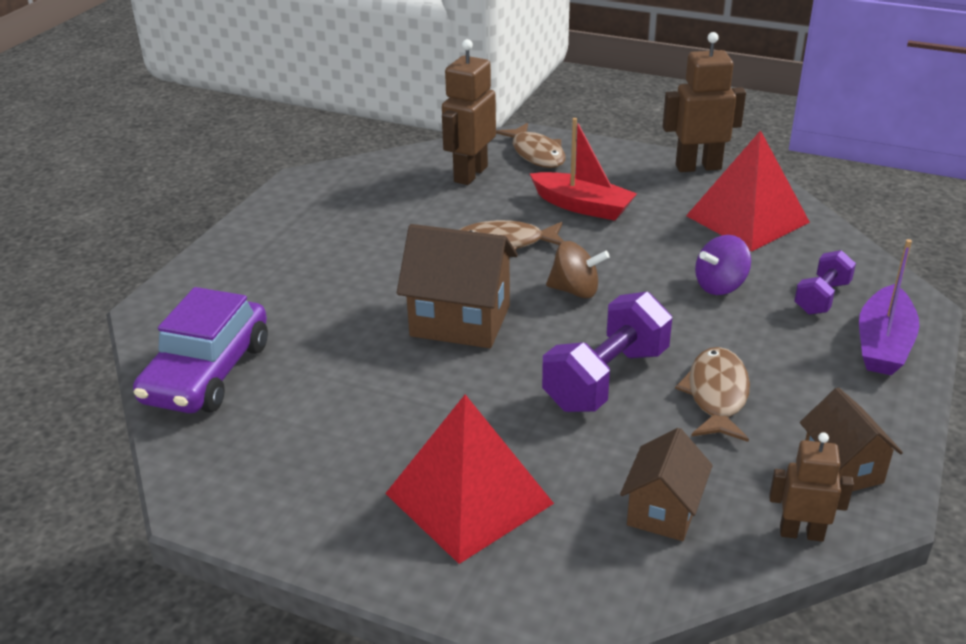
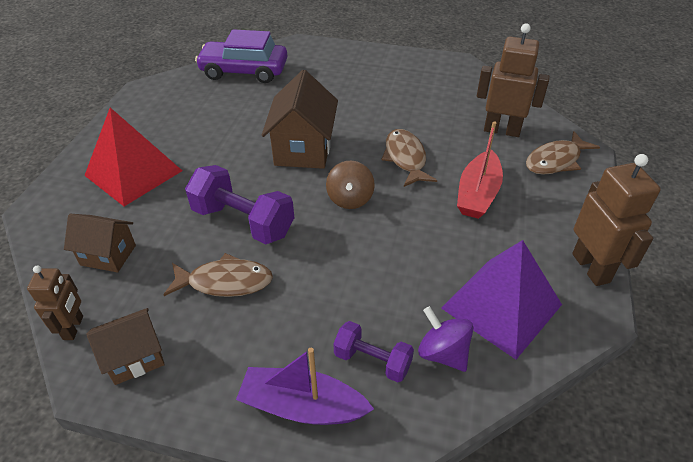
camera: 80 degrees right, 10 degrees up
(720, 286) = (376, 285): purple spinning top -> purple spinning top (443, 353)
(747, 219) = (501, 306): red pyramid -> purple pyramid

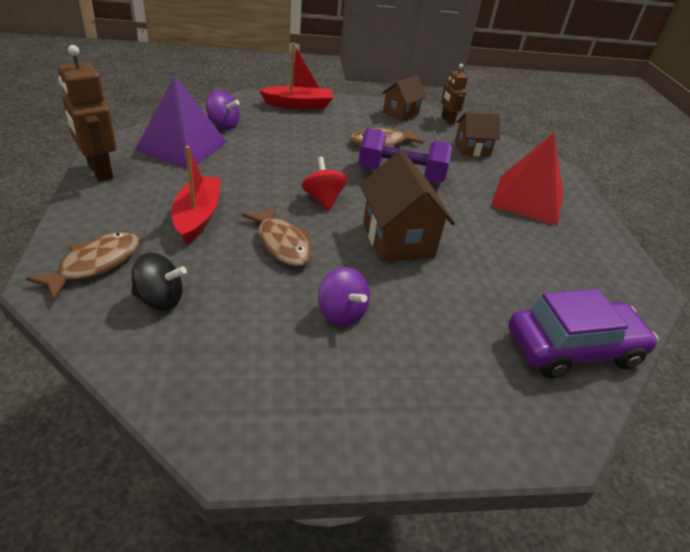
camera: 155 degrees right, 5 degrees down
(302, 406) = (298, 105): purple boat -> red boat
(350, 199) = (323, 199): brown spinning top -> red spinning top
(372, 361) = (266, 120): purple dumbbell -> none
(379, 106) = (341, 313): none -> purple spinning top
(501, 130) = (160, 299): brown robot -> black spinning top

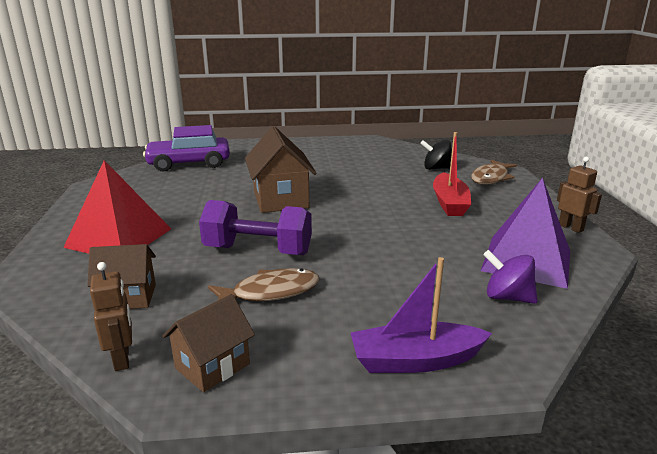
camera: 175 degrees left, 15 degrees down
(99, 171) = (571, 227): brown robot -> brown robot, size x0.61
(282, 244) = (374, 192): brown fish -> none
(298, 105) = (415, 360): red boat -> purple boat
(323, 199) = (347, 222): red spinning top -> none
(341, 313) = (327, 168): purple spinning top -> none

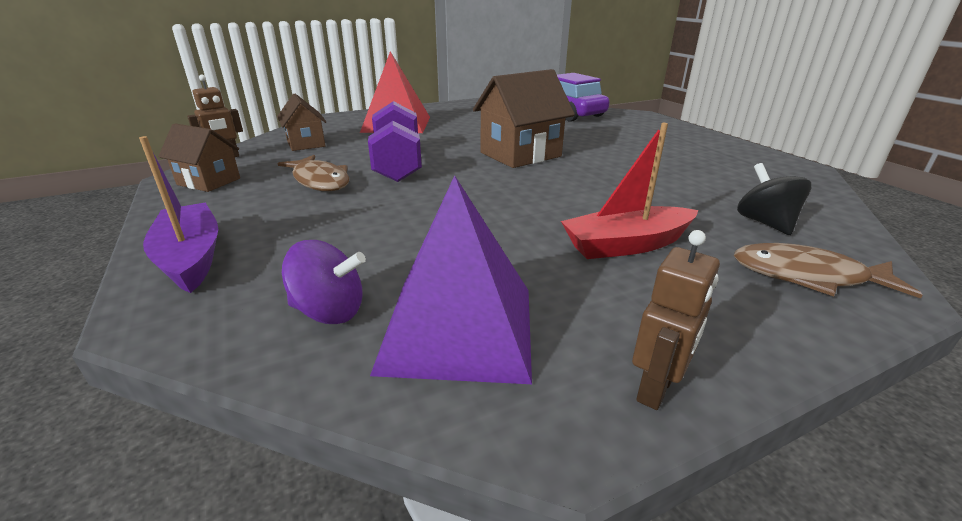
camera: 70 degrees right, 5 degrees up
(507, 297) = (329, 311): purple spinning top -> purple spinning top turned 90 degrees clockwise

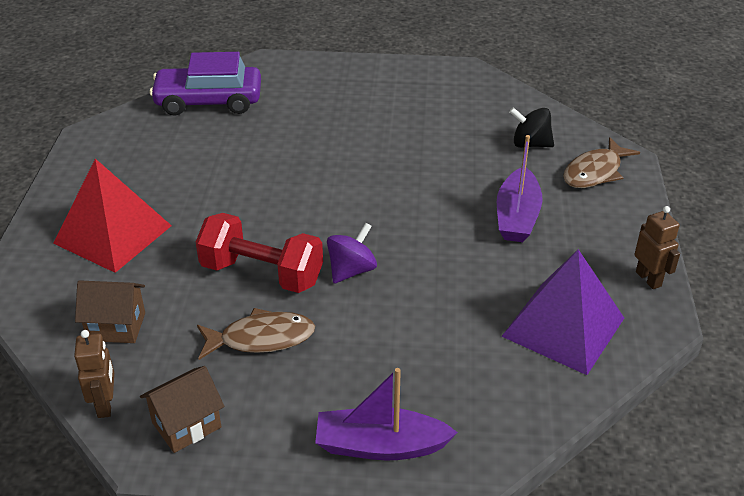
camera: 60 degrees left, 10 degrees up
(329, 311) = (512, 378): purple spinning top -> purple spinning top (351, 270)
(397, 164) = (262, 274): purple dumbbell -> red dumbbell
(520, 154) = (308, 187): brown house -> none
(626, 245) = (517, 216): red boat -> purple boat

